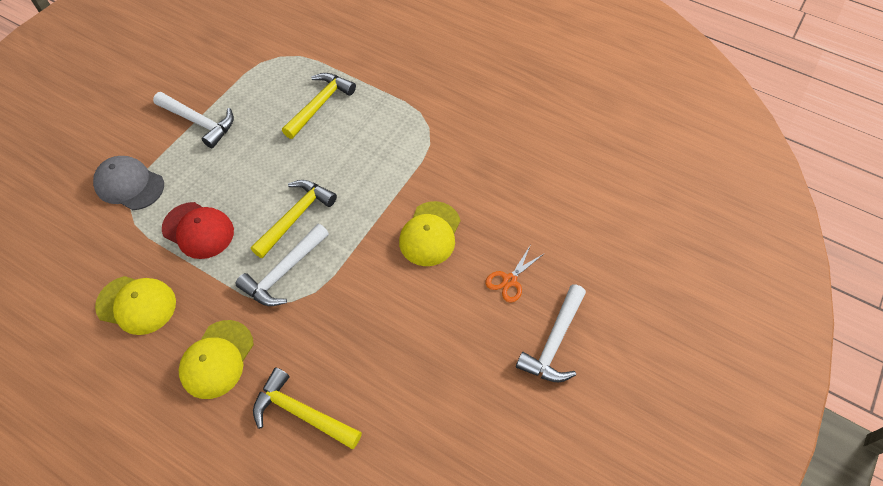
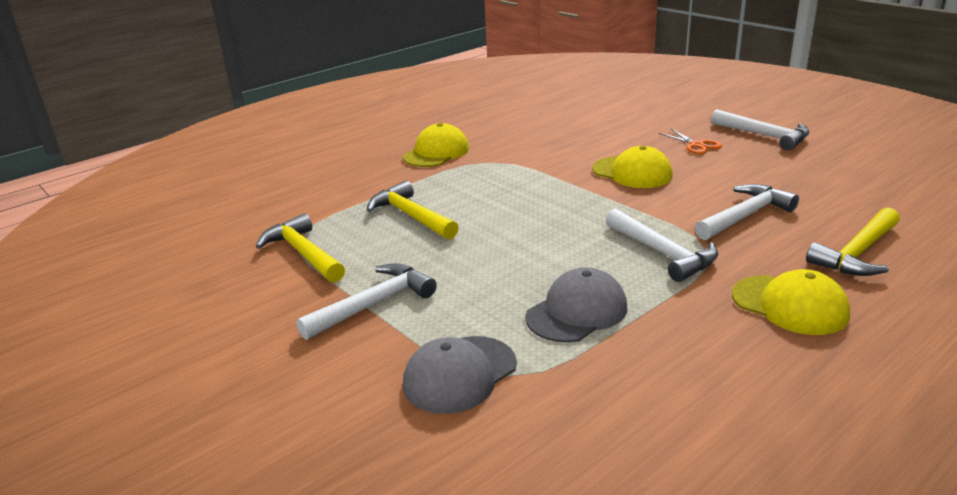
camera: 70 degrees left, 30 degrees down
(136, 304) = (697, 370): yellow cap -> yellow cap (436, 152)
(198, 230) = (577, 312): red cap -> grey cap
(295, 217) = (581, 241): yellow hammer -> yellow hammer (303, 253)
(357, 327) = (744, 216): none -> white hammer

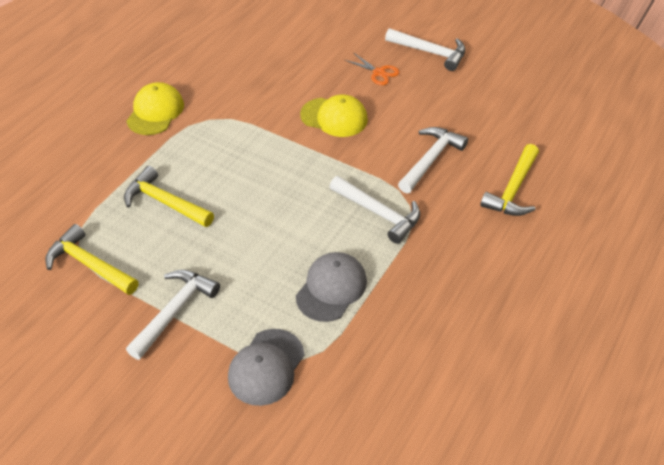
camera: 20 degrees left, 20 degrees up
(789, 305) = (474, 252): yellow cap -> none

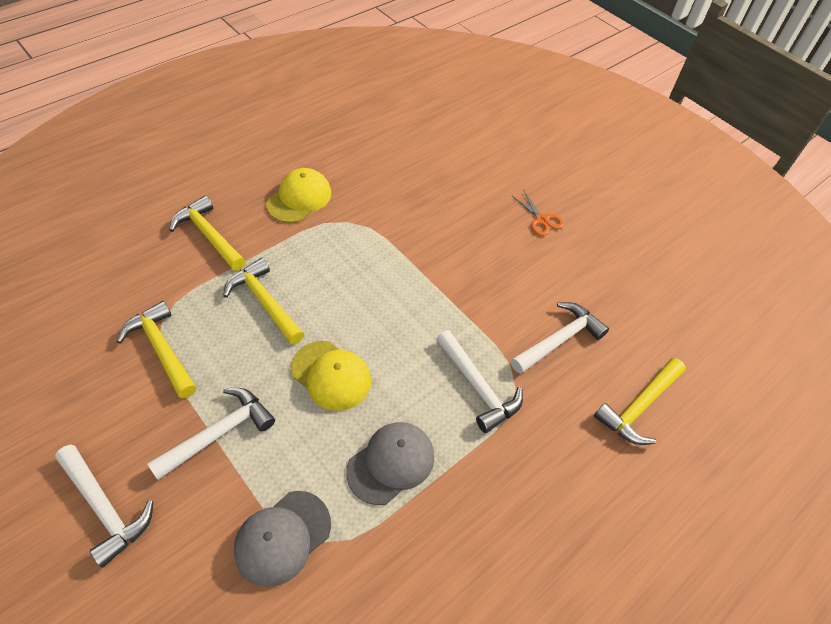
camera: 15 degrees right, 5 degrees up
(86, 164) = (209, 236): none -> yellow hammer
(334, 117) = (475, 257): yellow cap -> yellow cap (331, 375)
(430, 52) = (605, 212): white hammer -> white hammer (105, 507)

